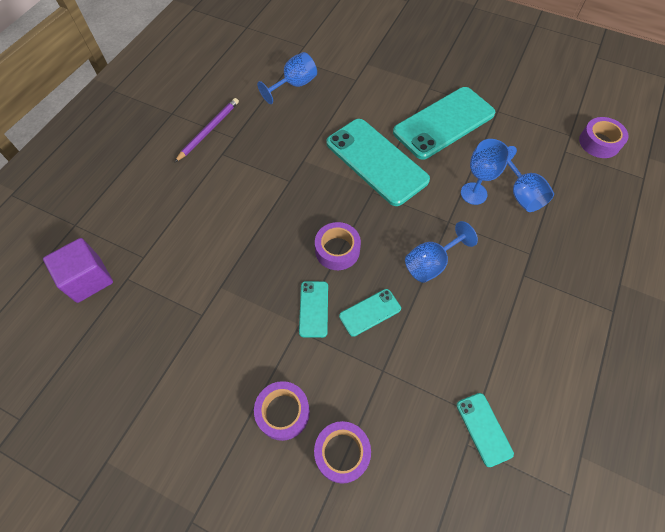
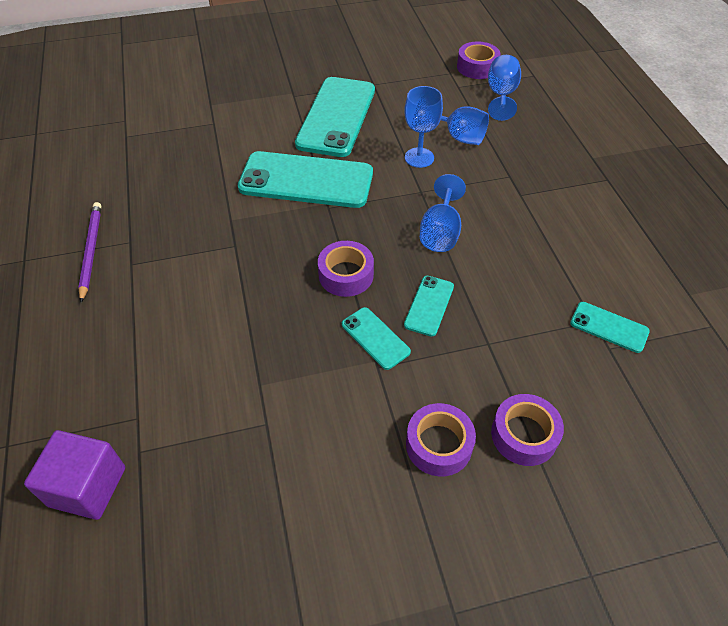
camera: 40 degrees left, 10 degrees down
(294, 85) = (150, 159): blue goblet -> blue goblet (501, 95)

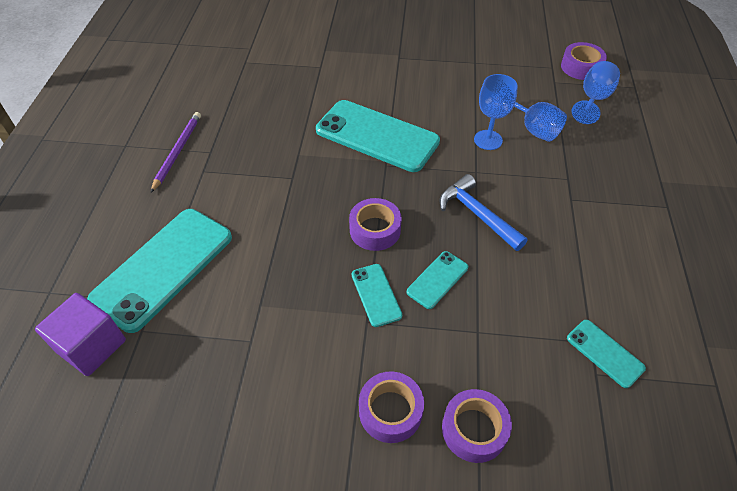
camera: 20 degrees right, 0 degrees up
(336, 117) = (428, 85): turquoise phone -> turquoise phone (163, 268)
(440, 232) = (477, 215): blue goblet -> blue hammer

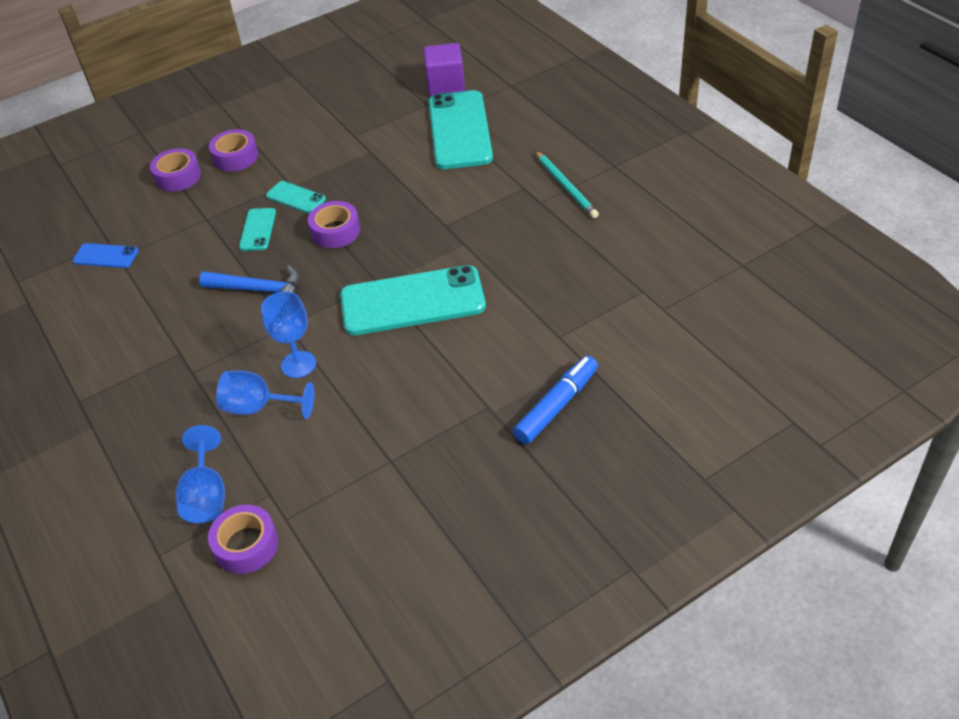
camera: 145 degrees right, 5 degrees down
(177, 152) = (565, 186): purple pencil -> turquoise pencil
(364, 39) = (557, 406): none -> blue marker
(605, 353) = (106, 256): turquoise phone -> blue phone

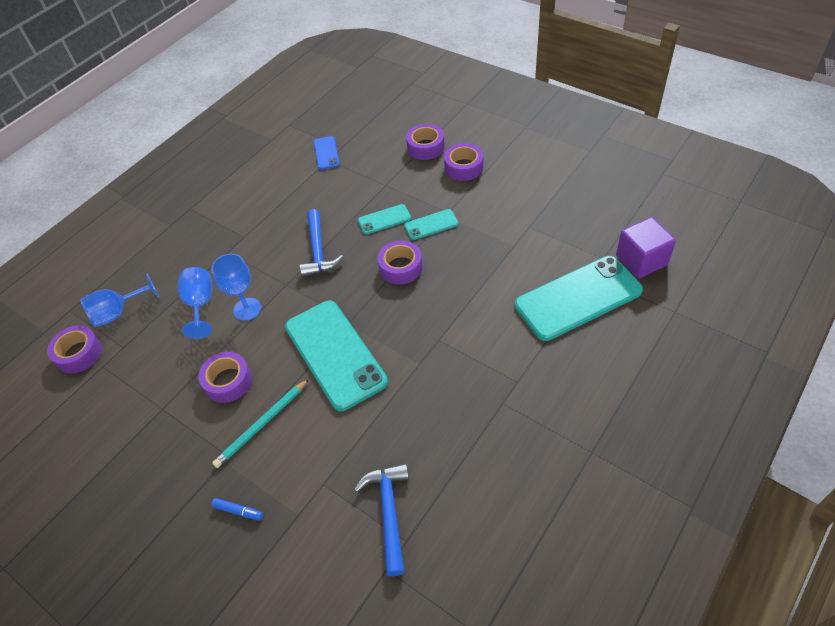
camera: 70 degrees right, 5 degrees up
(295, 198) = (431, 225): turquoise phone -> turquoise phone turned 60 degrees clockwise
(391, 395) = (228, 381): none -> purple tape
(557, 406) = (238, 511): blue marker -> blue marker, size x0.49
(565, 186) = (536, 417): turquoise pencil -> turquoise pencil (262, 424)
(610, 296) = (389, 513): none -> blue hammer

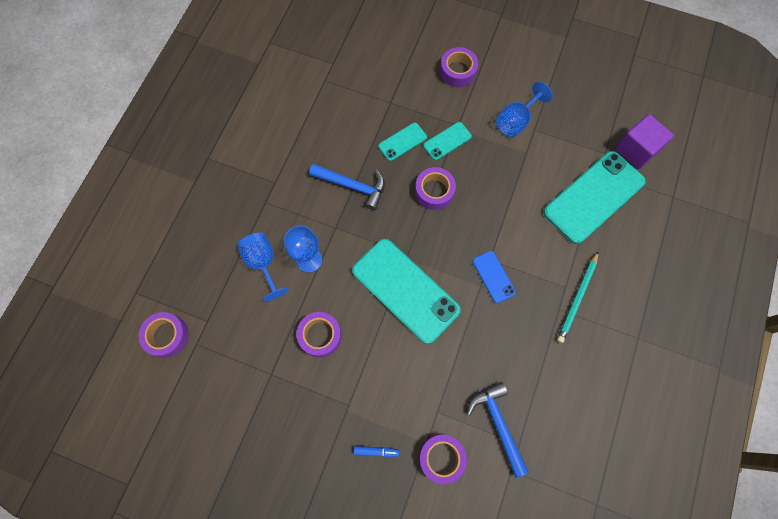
camera: 20 degrees left, 20 degrees up
(118, 312) = (186, 286): blue goblet -> blue goblet (516, 121)
(262, 424) = (366, 370): turquoise pencil -> turquoise pencil (577, 298)
(318, 250) = (352, 186): blue hammer -> blue hammer turned 45 degrees counterclockwise
(326, 153) = (320, 72): blue phone -> blue phone (493, 276)
(425, 147) = (415, 52): purple tape -> purple tape (441, 458)

